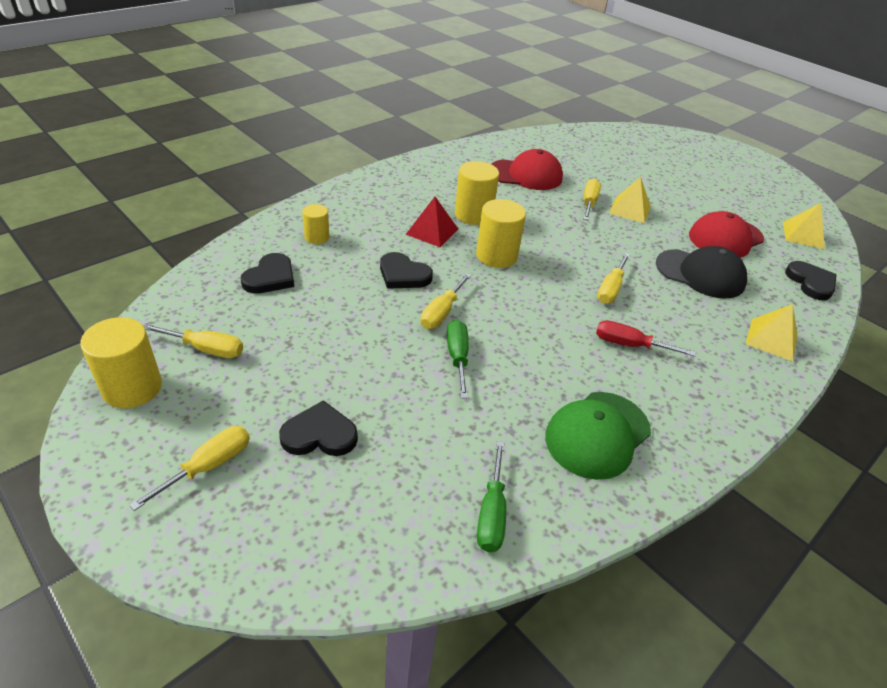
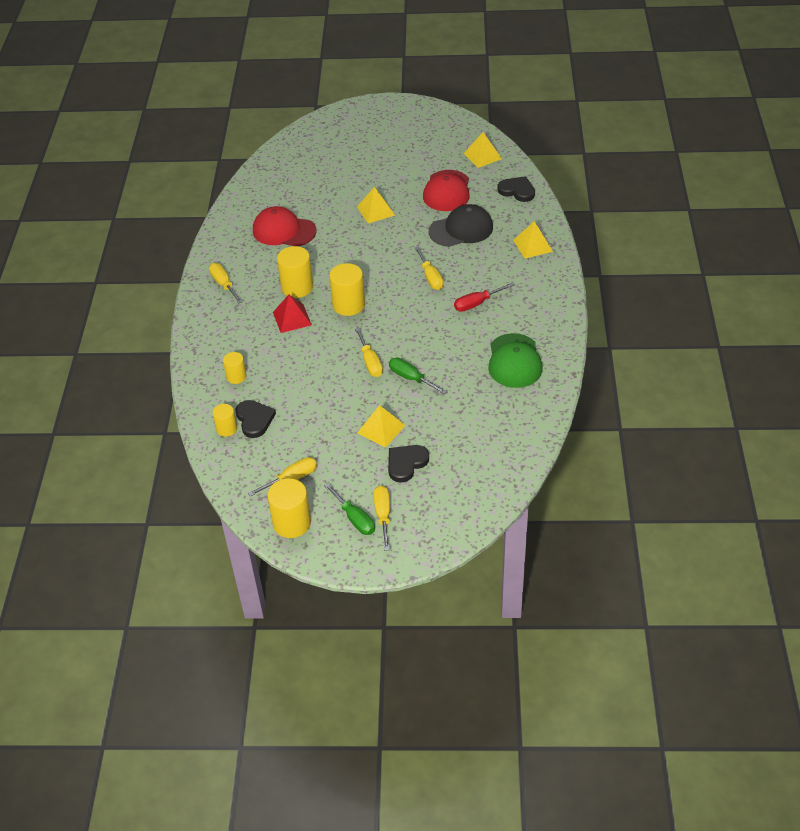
camera: 40 degrees left, 5 degrees up
(239, 266) = (226, 429): none -> yellow cylinder
(354, 378) = (381, 429): none -> yellow pyramid
(403, 275) = (319, 358): black heart -> none
(491, 513) = (515, 429): green screwdriver -> green screwdriver (354, 518)
(526, 175) = (284, 231): red cap -> red cap turned 120 degrees counterclockwise
(589, 203) = (348, 224): yellow screwdriver -> yellow screwdriver (224, 284)

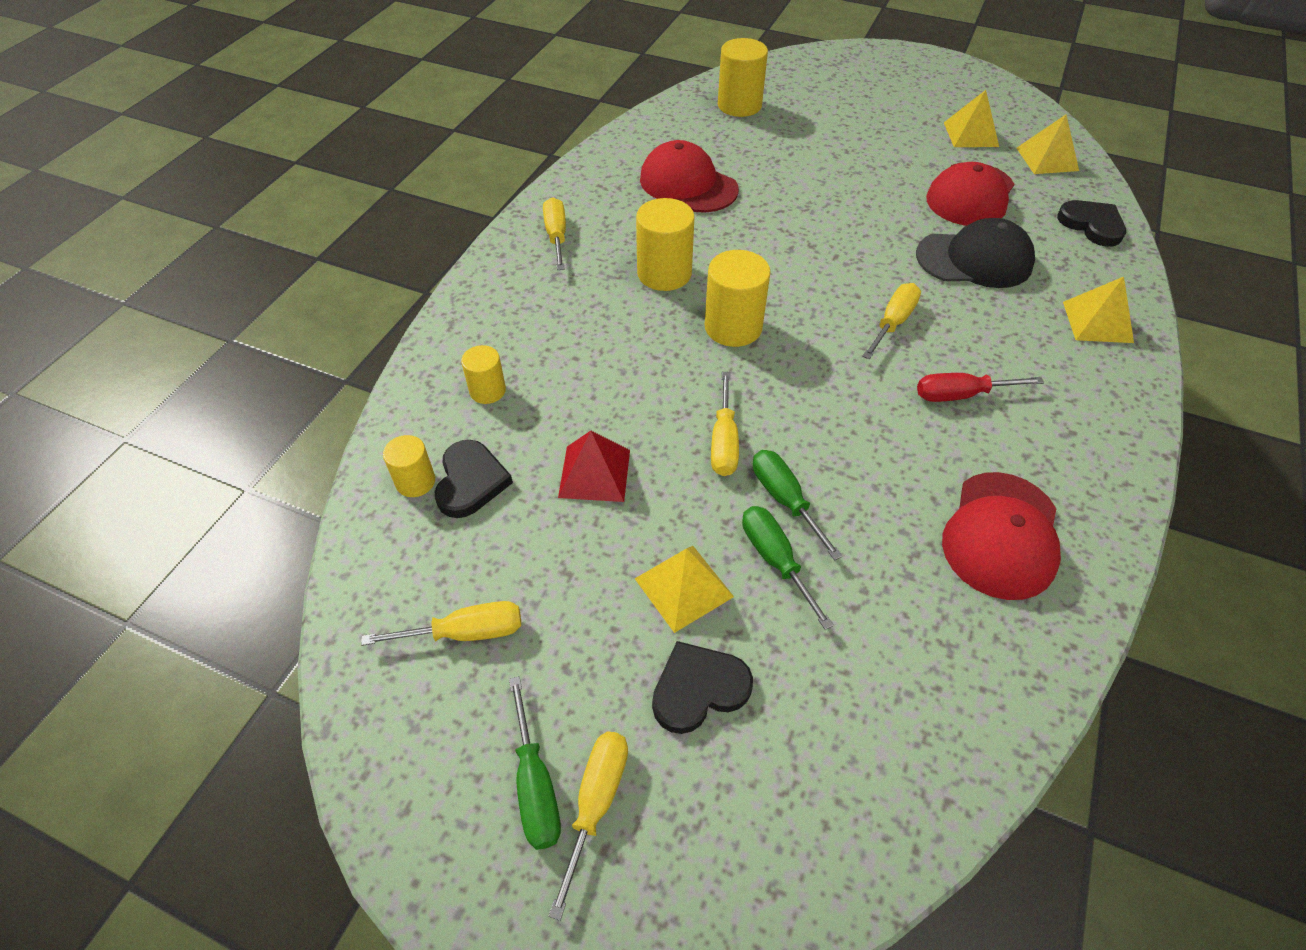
camera: 20 degrees right, 5 degrees up
(292, 318) = (630, 321): red pyramid -> red pyramid (594, 473)
(292, 523) = (410, 739): yellow cylinder -> yellow cylinder (739, 105)
(375, 211) = (843, 193): yellow pyramid -> yellow pyramid (971, 134)
(417, 404) = (775, 560): none -> green screwdriver
(430, 277) = (893, 323): yellow screwdriver -> yellow screwdriver turned 150 degrees counterclockwise
(514, 361) = (1001, 535): green cap -> red cap

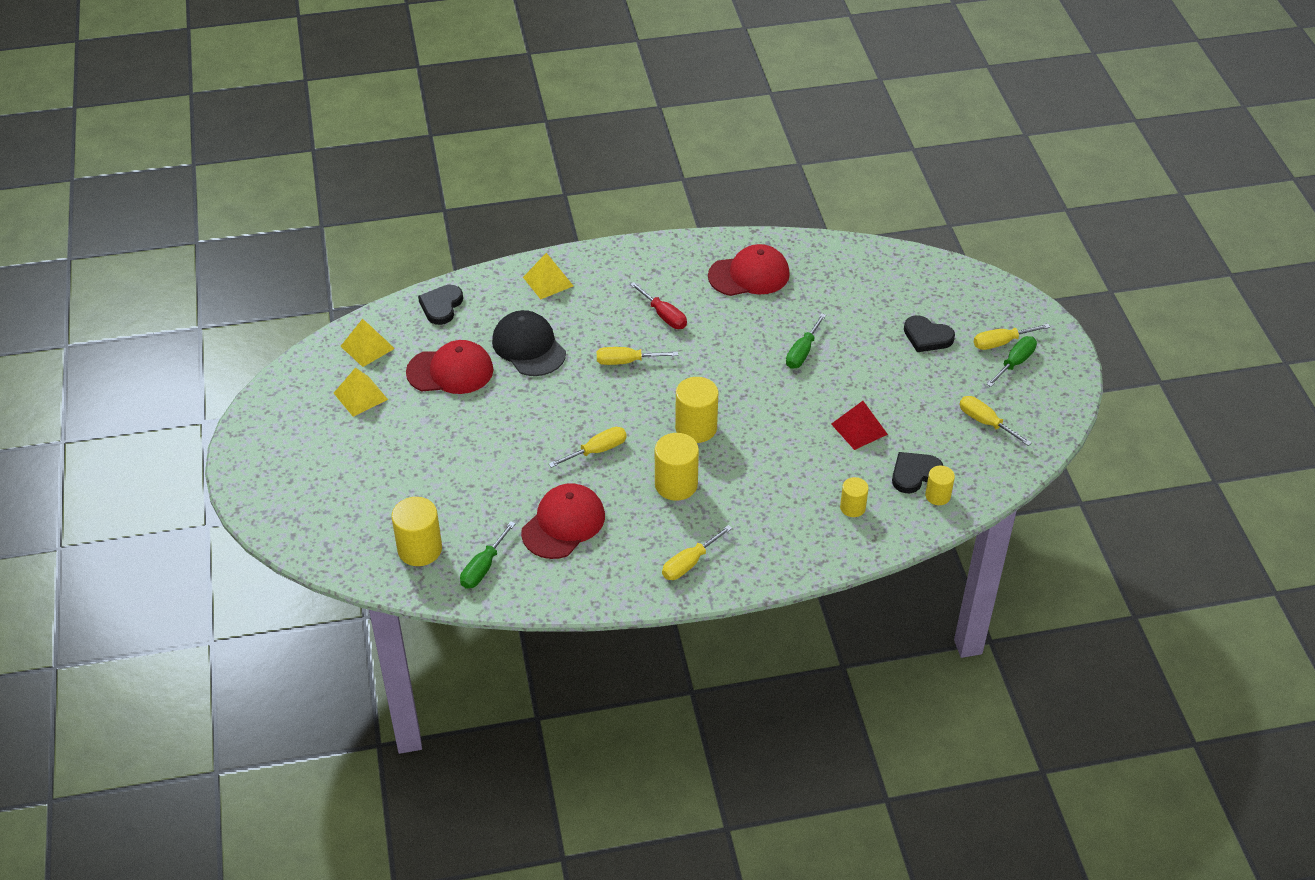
camera: 125 degrees left, 5 degrees down
(683, 587) = (886, 364): yellow pyramid -> none
(688, 184) = (563, 524): red cap -> red cap turned 150 degrees counterclockwise
(724, 442) = (788, 390): yellow screwdriver -> yellow screwdriver (597, 451)
(775, 560) = (840, 341): green screwdriver -> green screwdriver (483, 567)

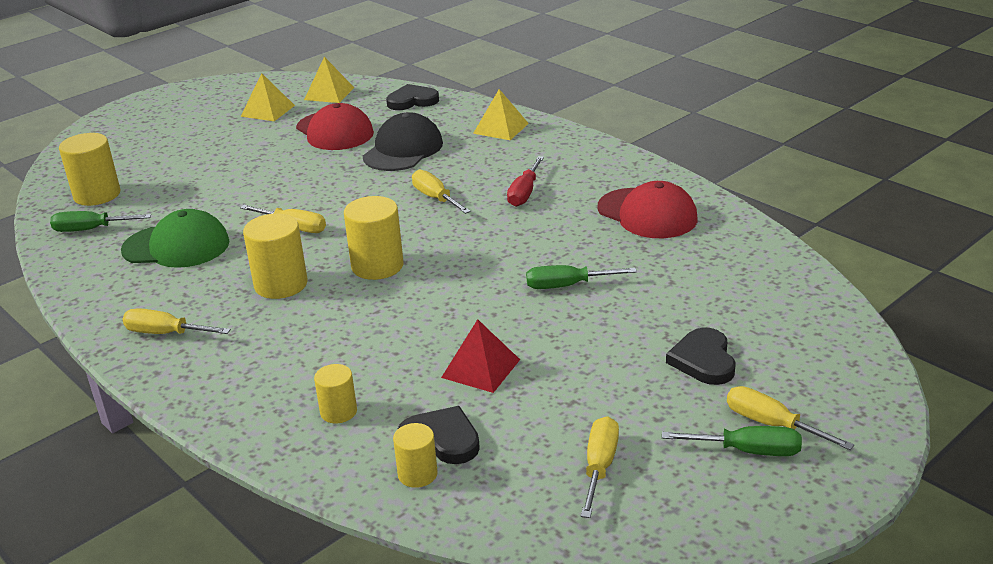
camera: 60 degrees right, 15 degrees down
(563, 524) = (176, 246): red cap -> green cap

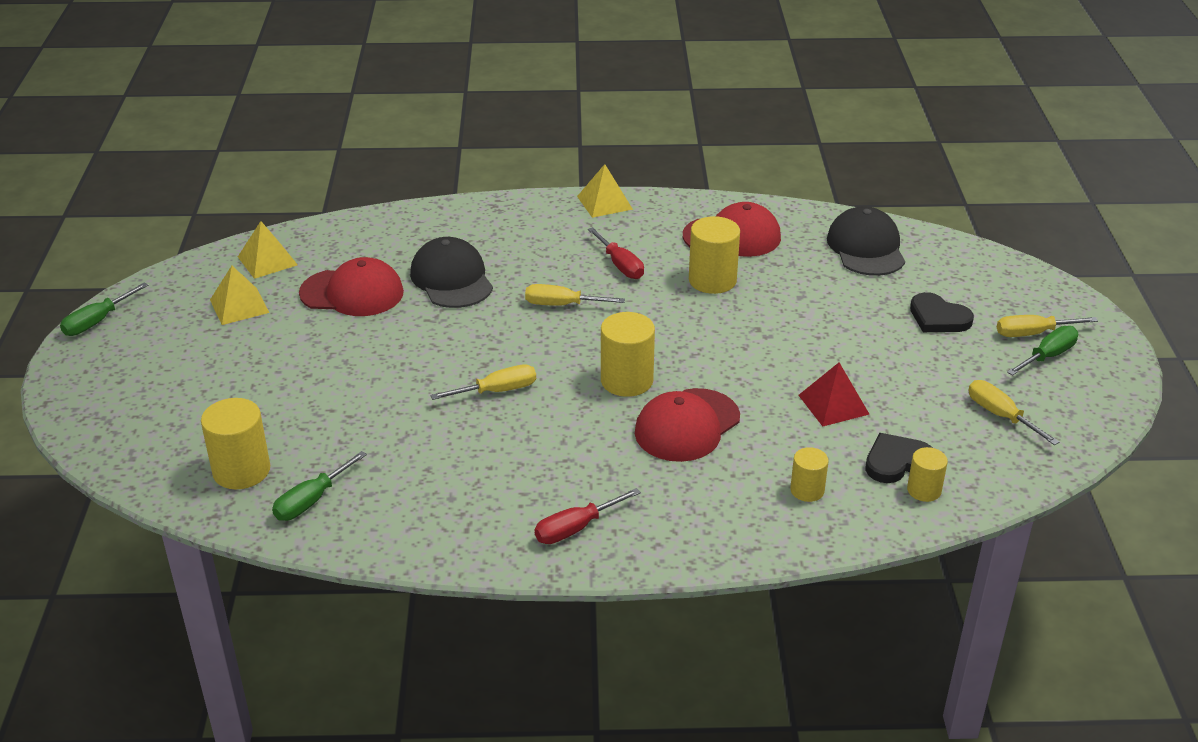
camera: 50 degrees left, 5 degrees up
(166, 333) = (576, 528): yellow screwdriver -> red screwdriver
(176, 246) = (429, 464): green cap -> none
(281, 284) = (584, 438): yellow cylinder -> yellow cylinder (712, 280)
(354, 317) = (687, 425): none -> red cap
(412, 101) = (366, 231): black heart -> none
(501, 128) = (496, 220): yellow pyramid -> yellow pyramid (604, 202)
(567, 286) = (779, 317): green screwdriver -> green screwdriver (97, 321)
(747, 275) = (866, 248): none -> black cap

